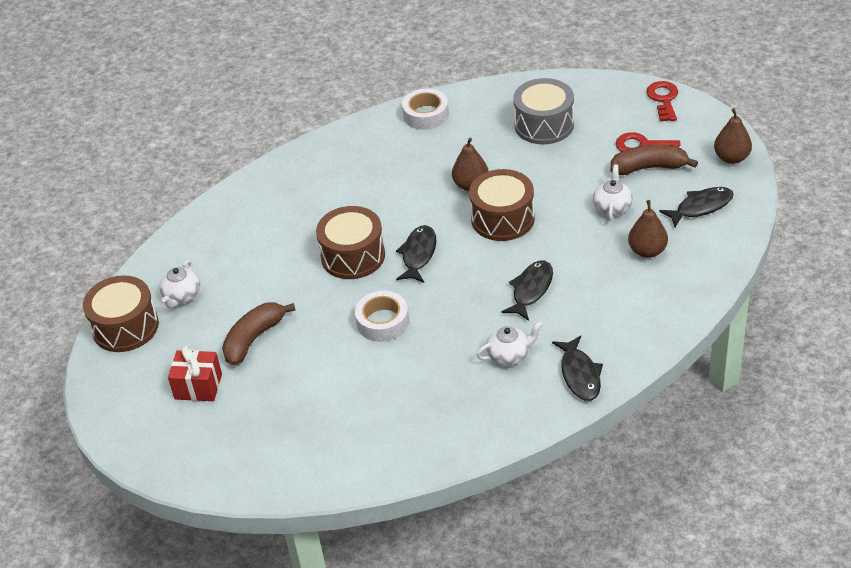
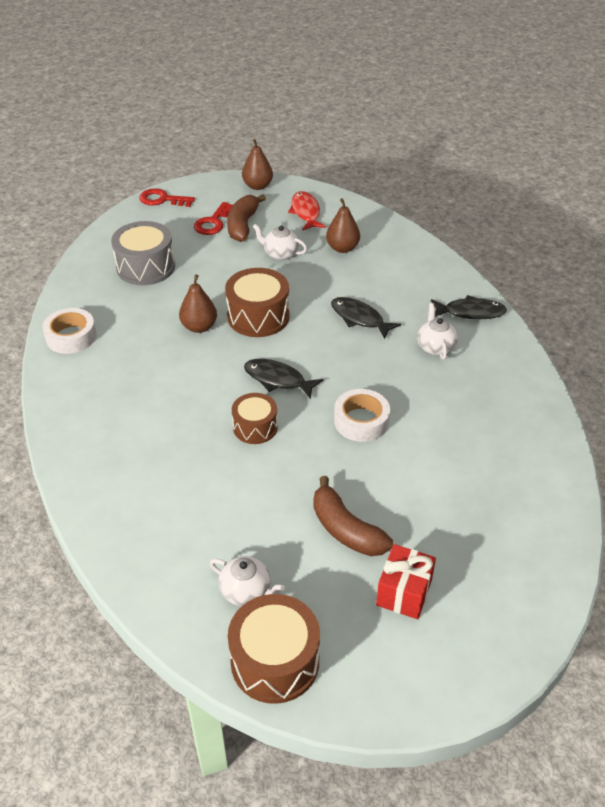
camera: 80 degrees left, 0 degrees up
(353, 256) = (255, 427): brown drum -> brown drum, size x0.63
(701, 207) = (306, 212): black fish -> red fish

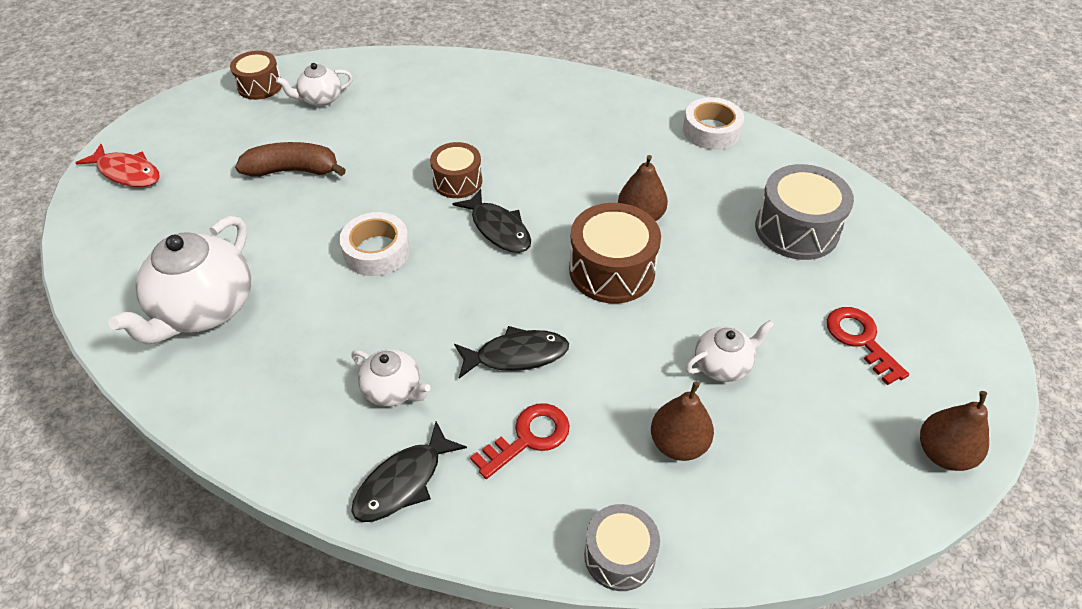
camera: 130 degrees right, 5 degrees up
(162, 199) = (966, 319): red key -> red key (528, 437)
(243, 225) = (829, 367): brown banana -> none
(275, 661) = (260, 86): brown drum -> brown drum, size x0.63
(278, 379) = (498, 229): black fish -> black fish turned 75 degrees clockwise
(306, 212) = (814, 465): red fish -> red fish (127, 172)
(404, 592) = (207, 166): red gift -> none
(414, 240) = (619, 556): none -> grey drum
(499, 465) = (204, 309): none -> white teapot

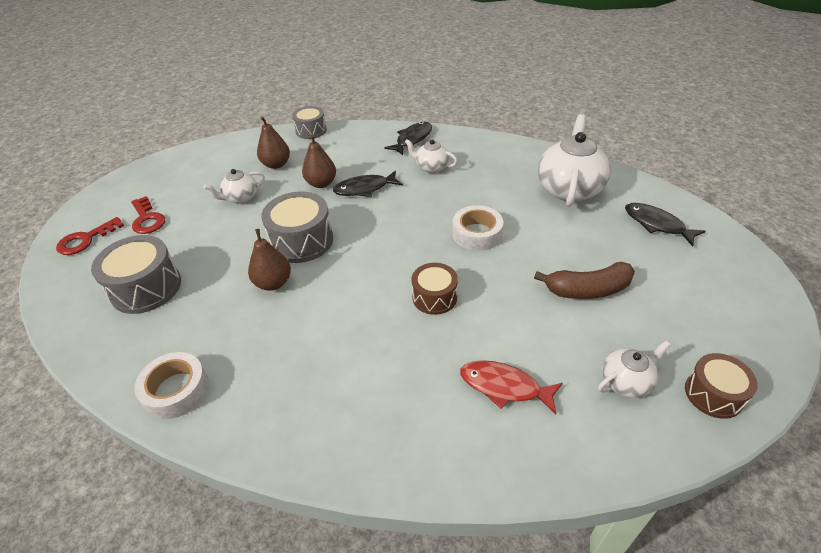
camera: 175 degrees right, 5 degrees down
(127, 172) = (731, 270): red fish -> red fish (504, 387)
(498, 229) = (389, 260): black fish -> black fish (657, 224)
(528, 437) = (354, 158): red key -> red key (86, 240)
(612, 270) = (302, 241): brown drum -> grey drum
(943, 453) = (139, 175): brown pear -> brown pear (321, 183)

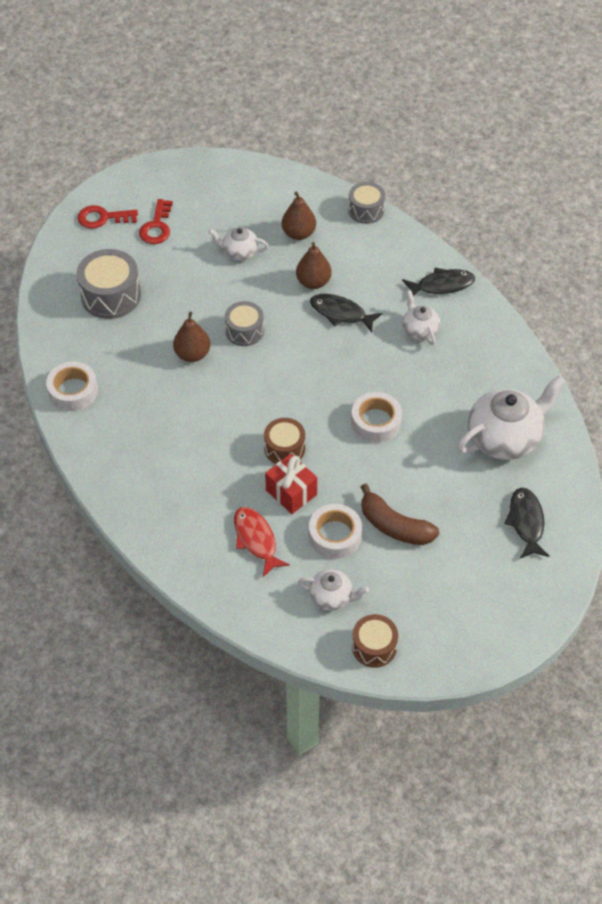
camera: 40 degrees right, 10 degrees up
(302, 241) = (244, 331): grey drum -> grey drum, size x0.63
(482, 325) = (291, 492): none -> red gift
(558, 331) = (335, 535): none -> white tape

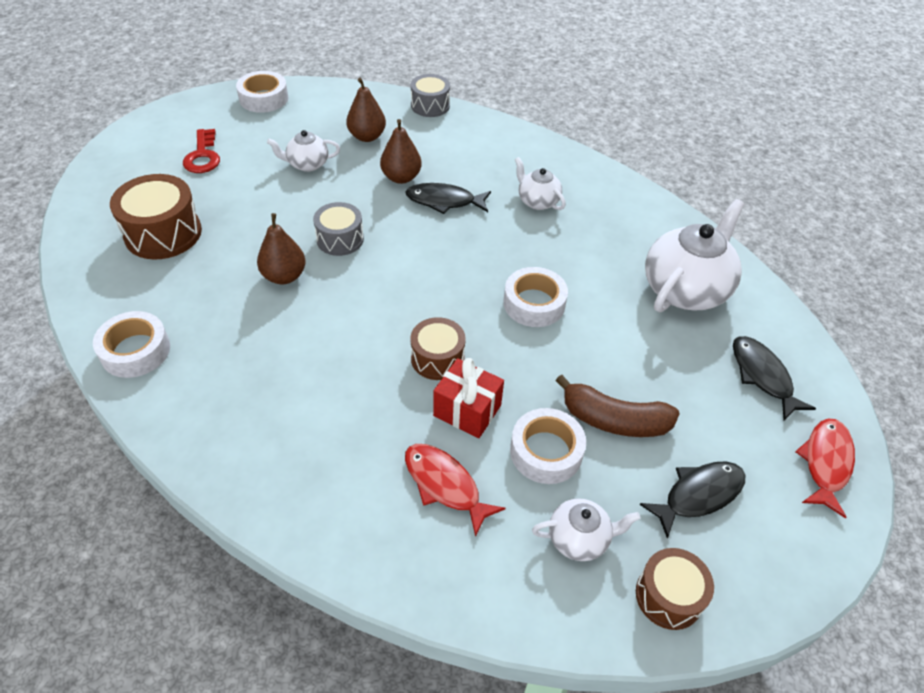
camera: 20 degrees left, 5 degrees down
(102, 218) = (135, 158): red key -> none
(111, 295) = (163, 233): grey drum -> brown drum
(222, 174) = (264, 98): none -> white tape
(442, 285) = (539, 156): black fish -> black fish (698, 495)
(535, 596) = (825, 463): none -> red fish

